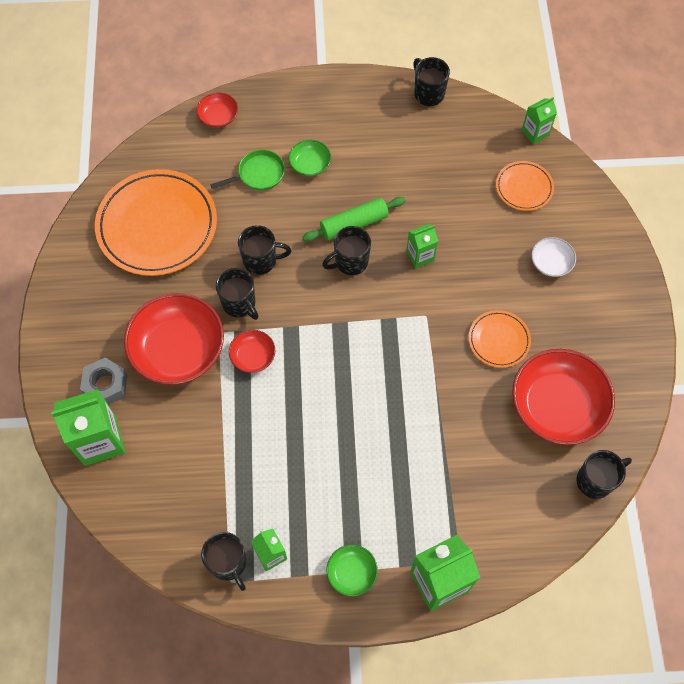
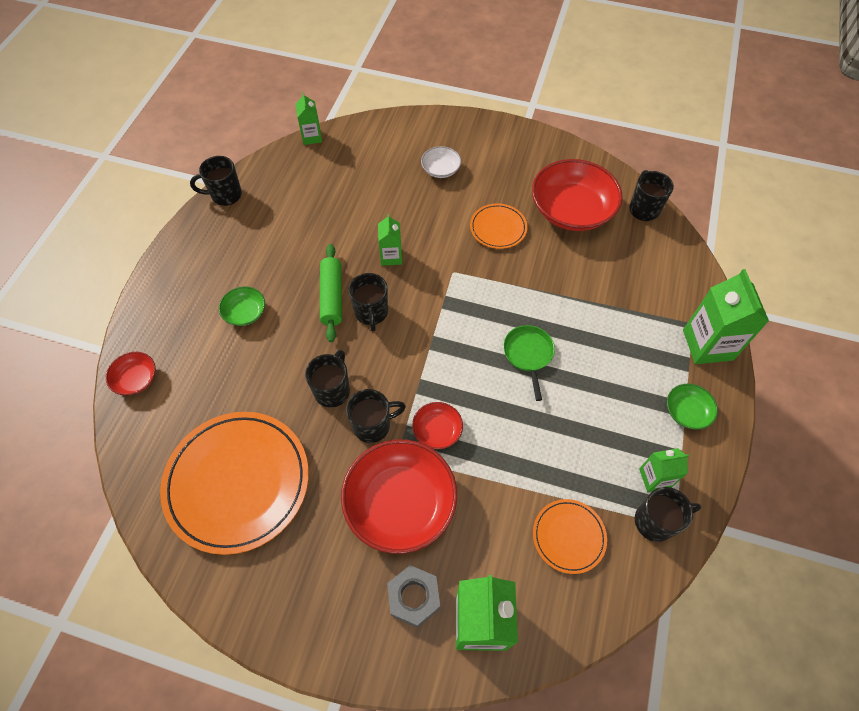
camera: 70 degrees left, 5 degrees down
(258, 174) = (230, 362): green pan -> green pan (528, 354)
(524, 187) = (361, 162): orange plate -> orange plate (568, 536)

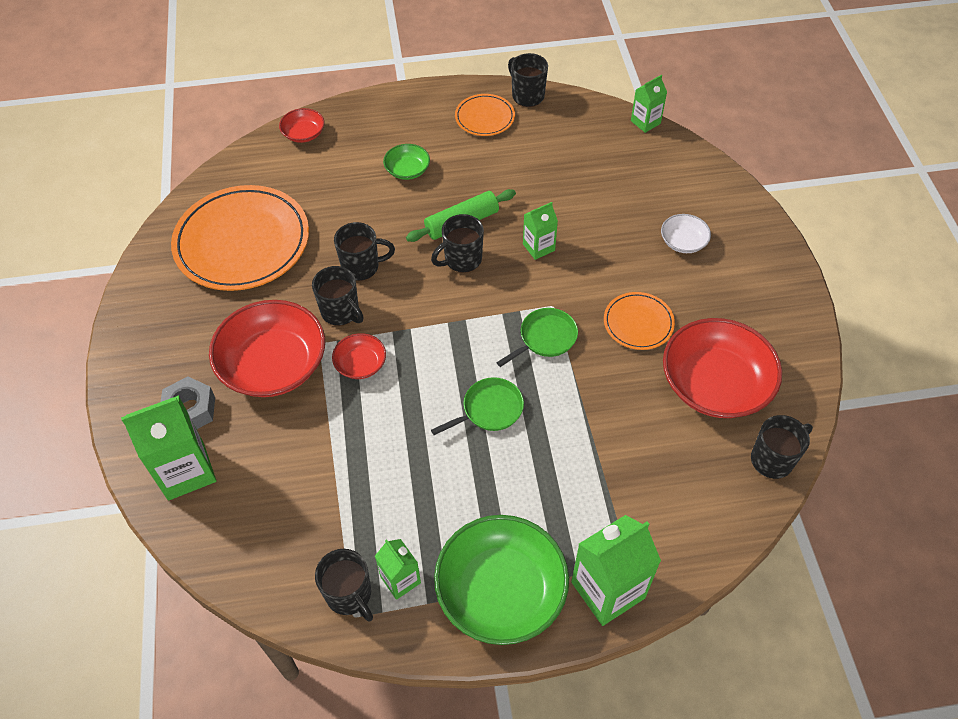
camera: 65 degrees right, 5 degrees down
(481, 290) = (545, 338): none -> green pan
(568, 536) = (298, 517): orange plate -> orange plate (484, 117)
(687, 412) = (501, 591): green bowl -> green bowl, size x2.11

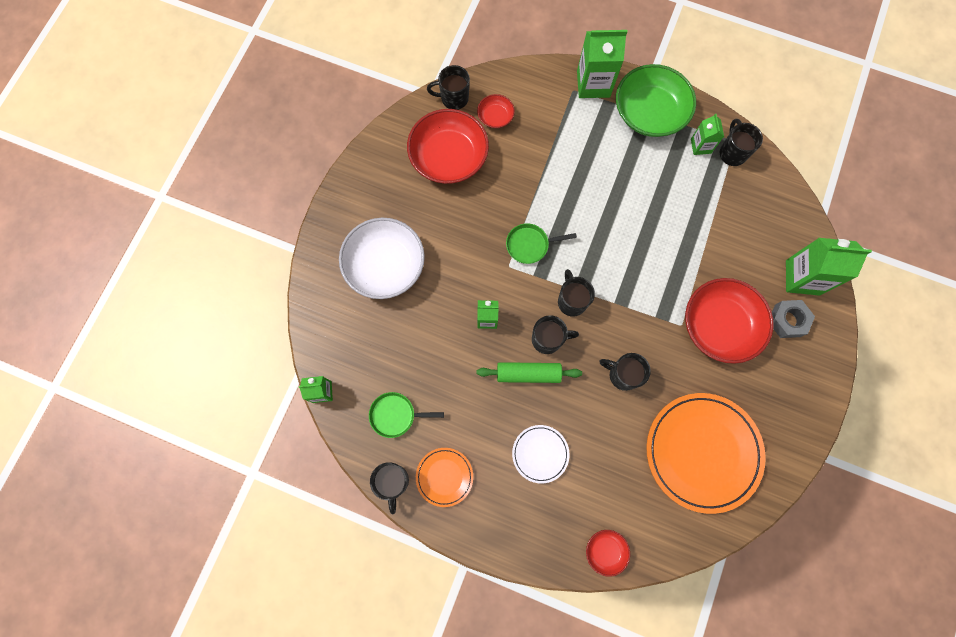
camera: 150 degrees left, 20 degrees up
(341, 312) = (655, 343): black mug -> black mug (571, 301)
(360, 364) = (661, 293): red bowl -> red bowl (495, 117)
(407, 170) = (540, 454): green bowl -> white plate
(489, 409) = (595, 216): green pan -> green pan (395, 415)
(638, 323) = (463, 222): orange plate -> none
(683, 242) = (385, 265): white bowl -> white bowl, size x2.11

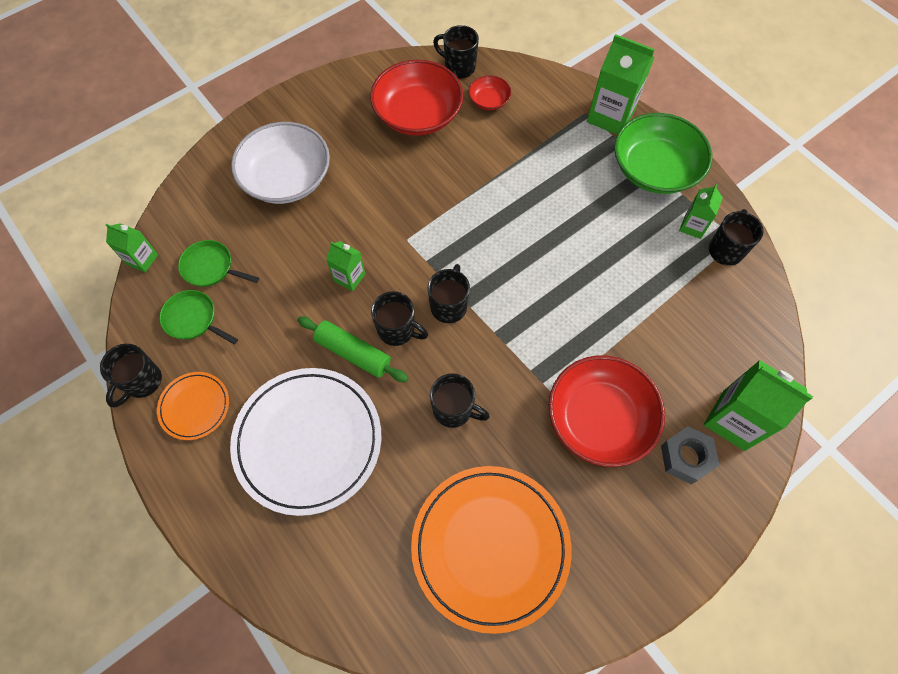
camera: 30 degrees right, 10 degrees down
(530, 245) = (442, 231): green pan -> green pan (211, 267)
(540, 454) = (308, 441): white plate -> white plate, size x2.05
(605, 551) = (305, 590): red bowl -> none
(622, 375) = (454, 410): black mug -> black mug turned 150 degrees clockwise

